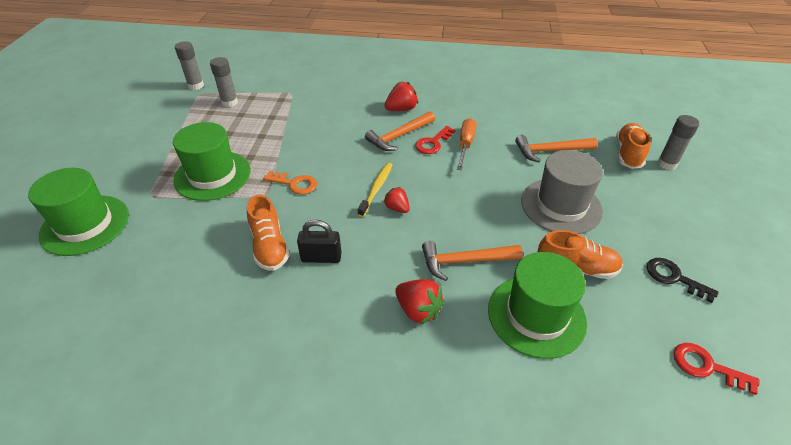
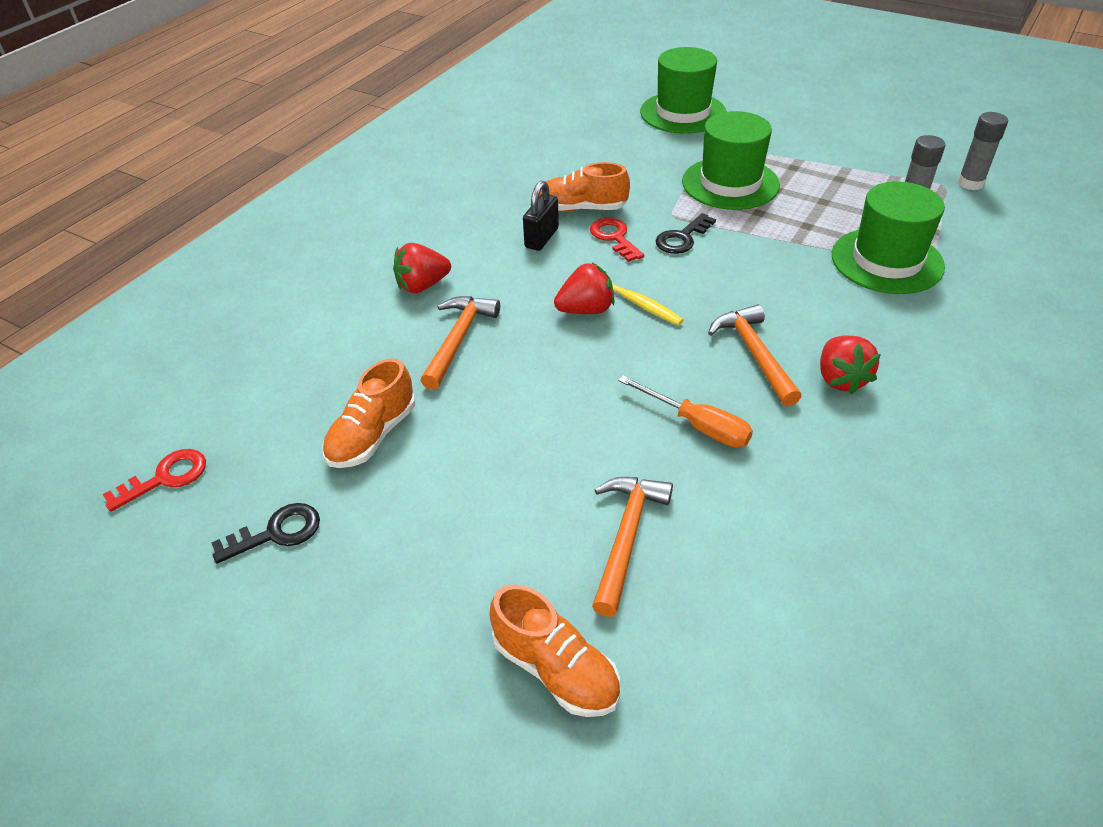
camera: 115 degrees right, 0 degrees up
(294, 184) = (682, 238): orange key -> black key
(397, 208) = (586, 310): red strawberry -> red strawberry, size x1.50
(433, 143) = (719, 387): red key -> red key (614, 238)
(536, 315) = (344, 368): green hat -> green hat (887, 261)
(561, 206) = (486, 479): grey hat -> none
(667, 164) = (489, 724): grey glue stick -> none

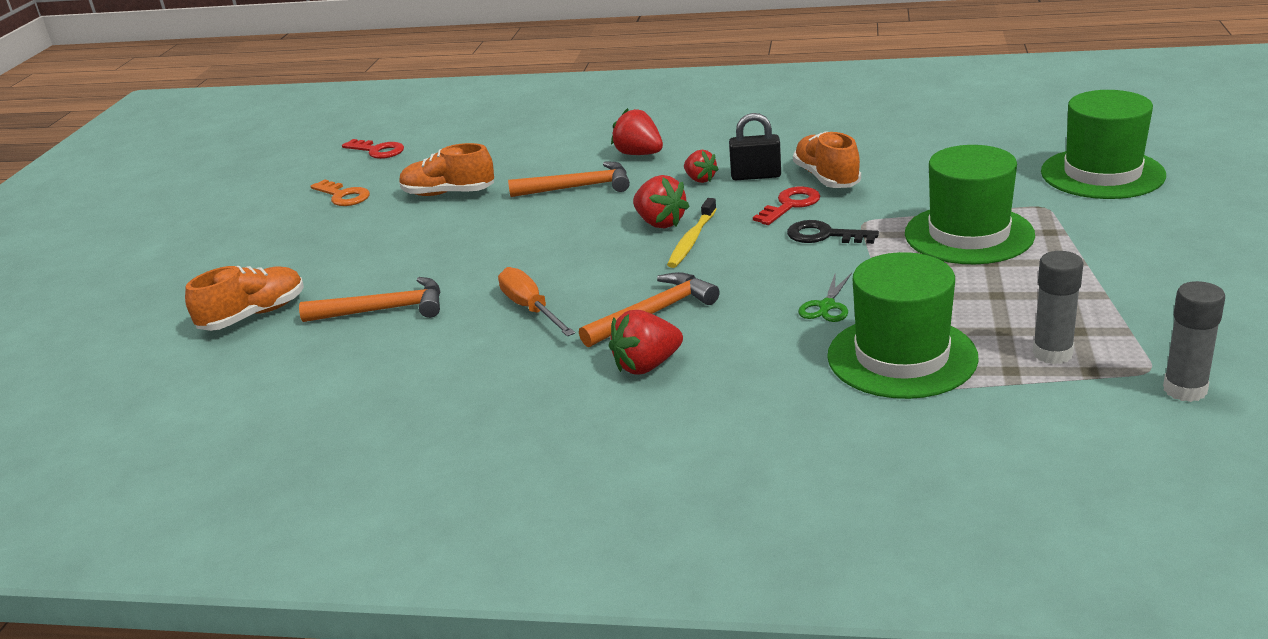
camera: 70 degrees right, 15 degrees down
(276, 533) = (343, 196): black key -> orange key
(518, 267) = (700, 179): none -> red strawberry
(555, 669) = (254, 315): orange shoe -> orange shoe turned 150 degrees counterclockwise
(697, 425) = (531, 309): orange screwdriver -> orange screwdriver turned 135 degrees clockwise
(796, 269) = (827, 306): none -> green scissors

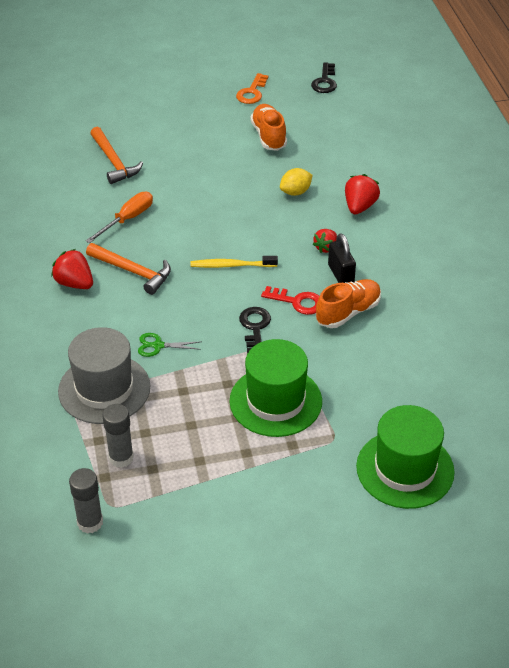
camera: 65 degrees right, 15 degrees up
(254, 315) = (98, 116): orange shoe -> none
(378, 151) = (325, 81): red key -> black key
(578, 187) = (295, 192): orange hammer -> yellow lemon
(660, 223) = (252, 245): red strawberry -> none
(902, 357) = (104, 389): green hat -> grey hat

